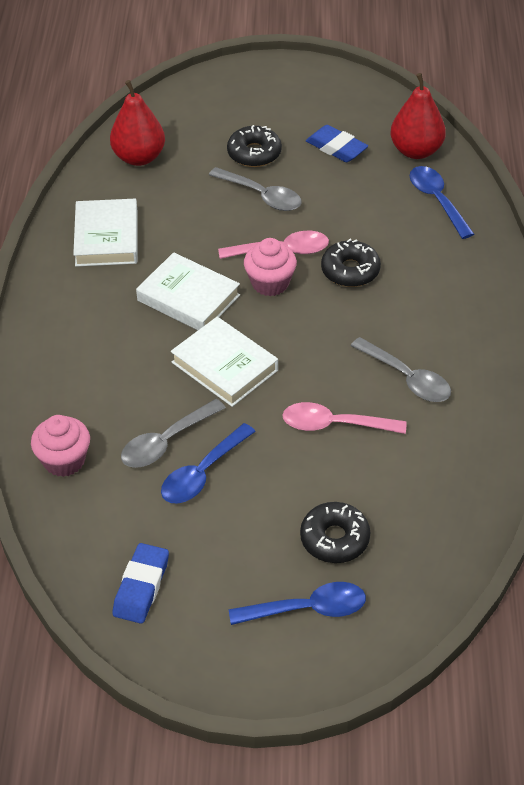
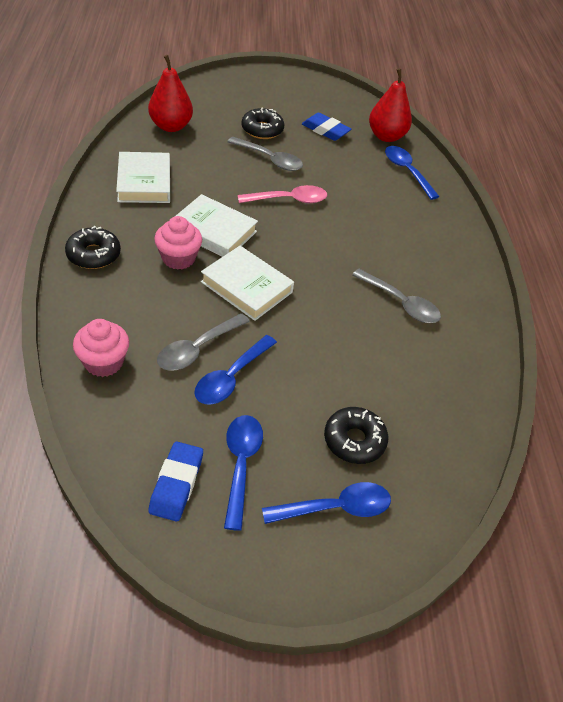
camera: 10 degrees left, 0 degrees up
(209, 566) = (241, 464): none -> blue spoon
(270, 283) = (281, 224): pink cupcake -> pink cupcake (178, 258)
(334, 425) = (344, 339): pink spoon -> none
(350, 271) = (345, 218): black donut -> black donut (93, 254)

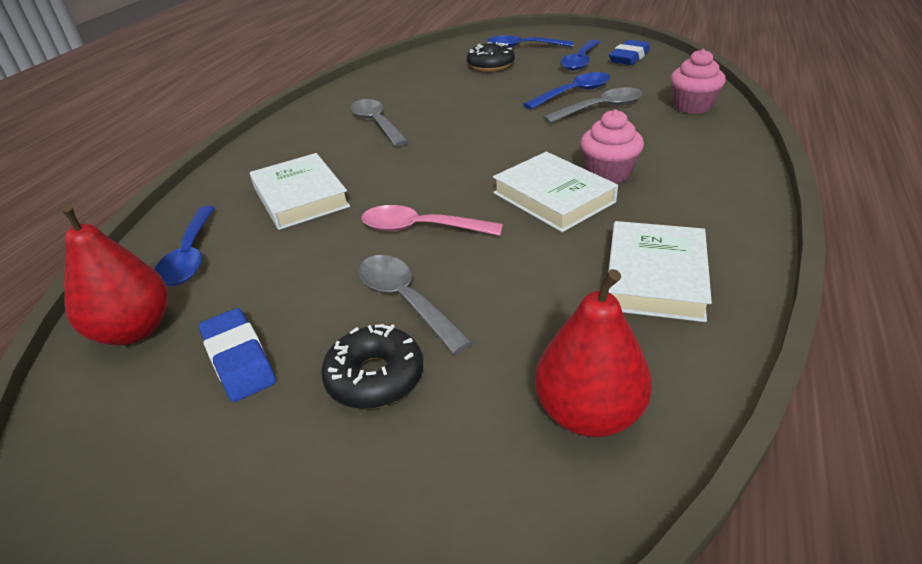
camera: 150 degrees left, 10 degrees down
(93, 254) = (723, 184): black donut -> none
(246, 287) = (533, 144): white book -> white book (300, 197)

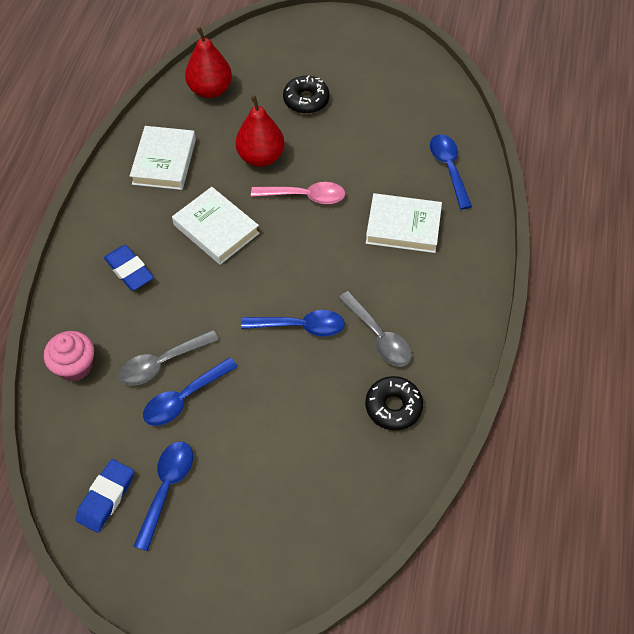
camera: 170 degrees right, 20 degrees up
(134, 330) = (443, 118): red pear -> red pear (261, 157)
(239, 359) = (376, 105): blue eraser -> blue eraser (129, 270)
(300, 197) = (403, 227): white book -> white book turned 45 degrees counterclockwise
(405, 300) = (302, 141): grey spoon -> none
(490, 65) = (277, 481): black donut -> black donut (393, 407)
(523, 47) = (237, 545): blue spoon -> blue spoon (300, 326)
(608, 173) = (173, 258): pink cupcake -> none

